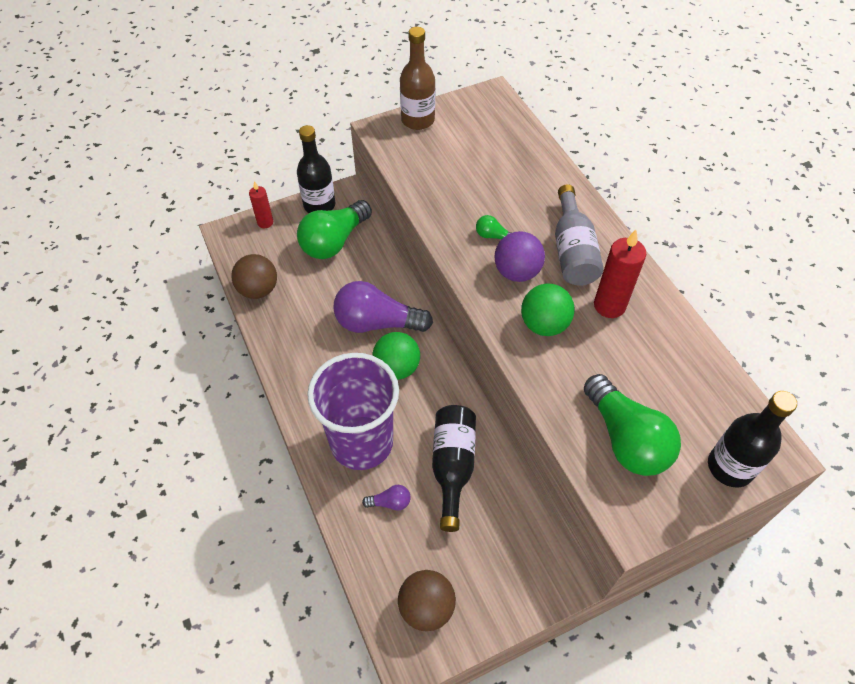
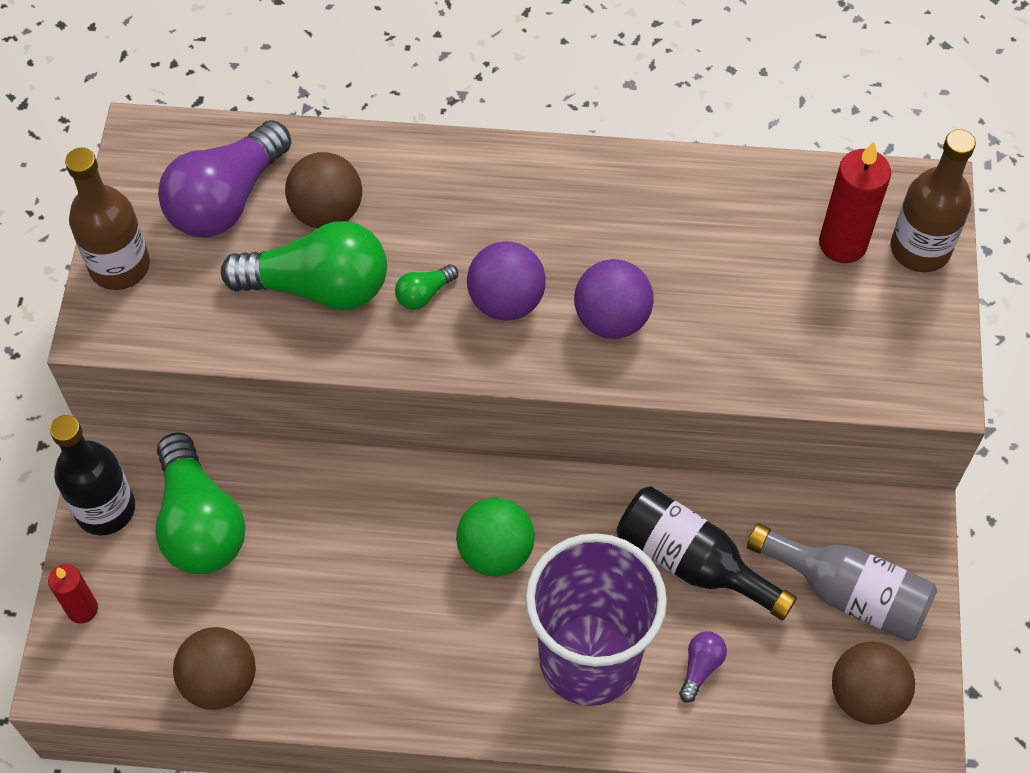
camera: 60 degrees left, 5 degrees up
(377, 323) = (399, 539): purple light bulb -> purple light bulb (226, 200)
(509, 176) = (327, 212): none -> brown ball
(544, 324) = (611, 319): green ball -> purple ball
(572, 251) = (514, 215): grey bottle -> grey bottle (848, 593)
(609, 306) = (629, 228): red candle -> red candle (842, 244)
(626, 439) = (827, 330): green light bulb -> green light bulb (318, 287)
(730, 467) = (920, 249): black bottle -> brown bottle

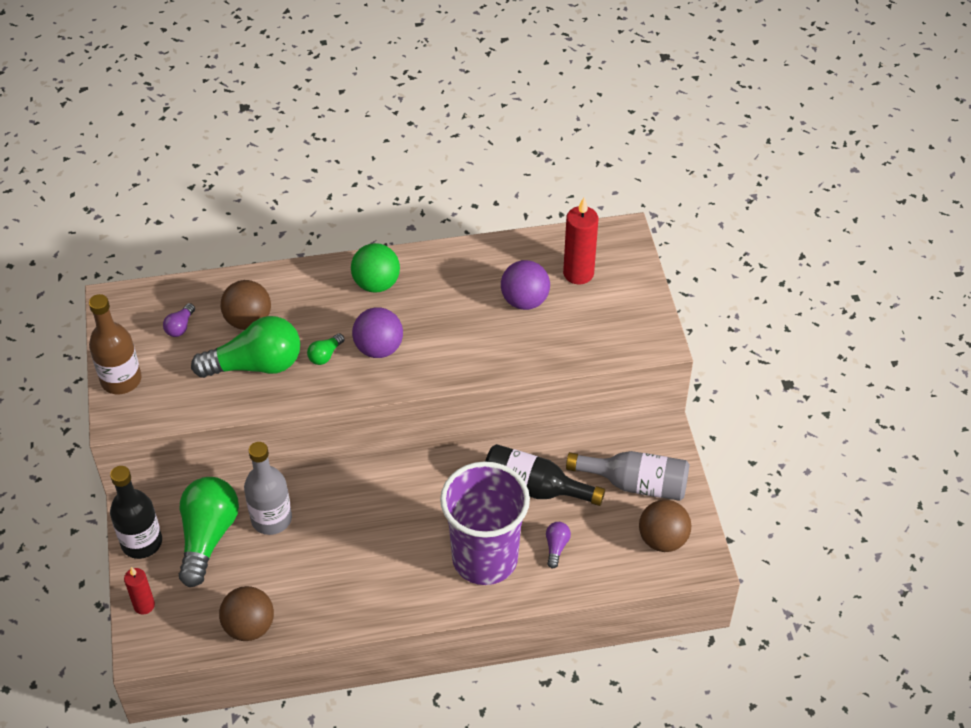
camera: 15 degrees left, 10 degrees down
(200, 523) = (208, 537): green light bulb -> green light bulb turned 135 degrees counterclockwise
(226, 200) = (180, 327): purple light bulb -> purple light bulb, size x0.43
(296, 517) = (271, 519): none -> grey bottle
(495, 552) = (407, 510): green ball -> green ball (376, 284)
(611, 319) = (448, 345): purple ball -> purple ball (524, 301)
(920, 249) = (626, 267): brown bottle -> none

